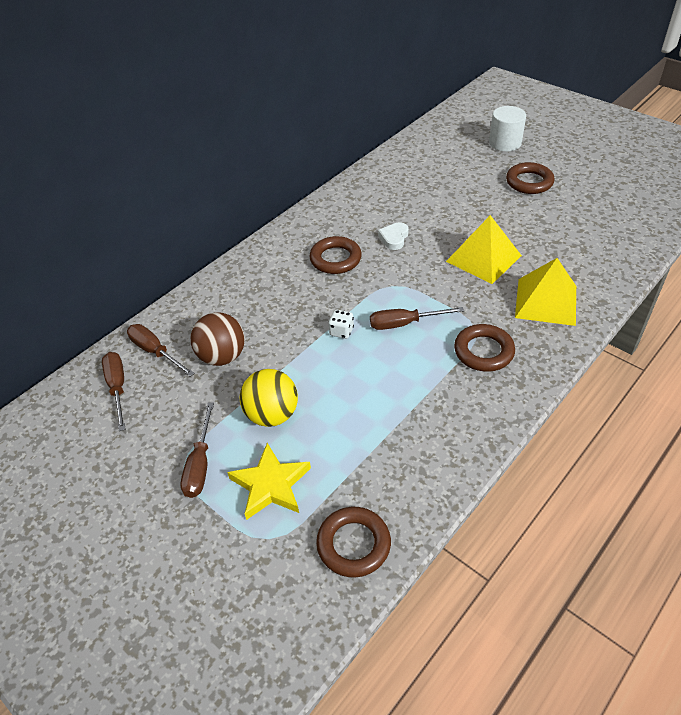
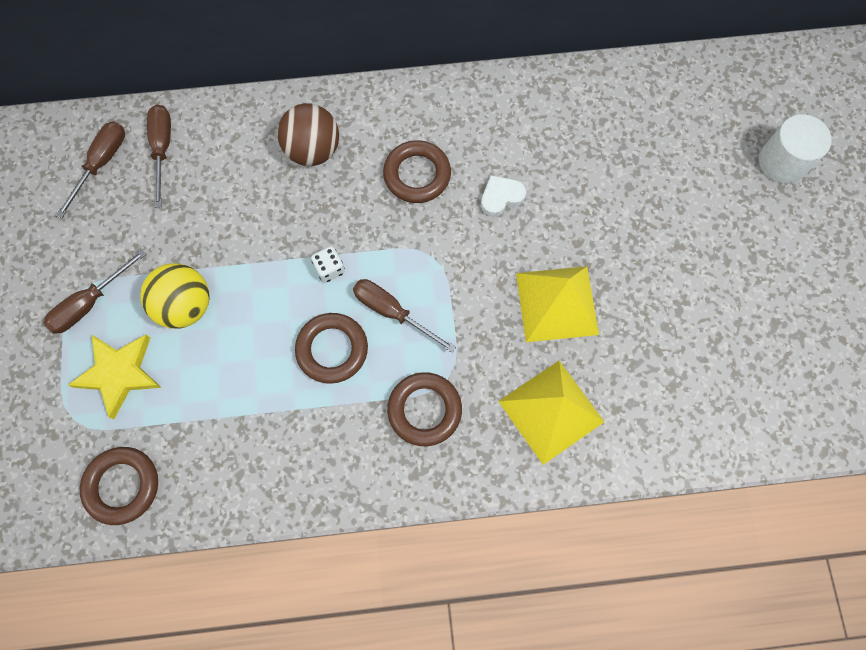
camera: 40 degrees right, 25 degrees up
(222, 356) = (207, 205): brown ball -> brown ball (313, 150)
(529, 182) = (734, 244): brown ring -> brown ring (332, 349)

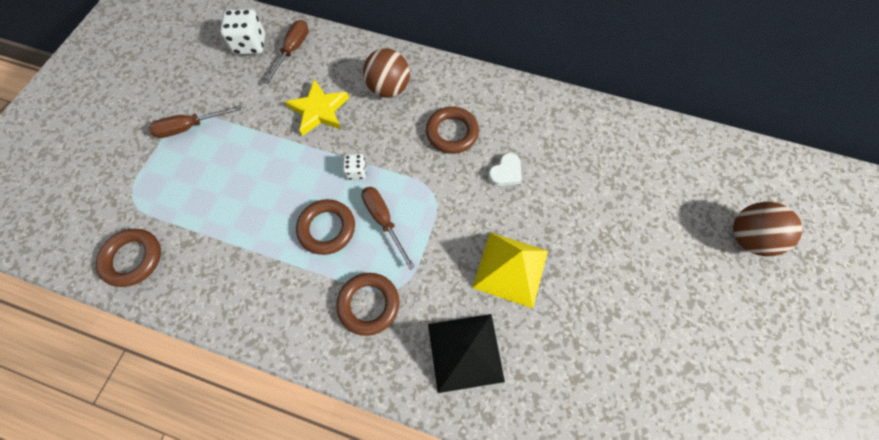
camera: 25 degrees right, 5 degrees down
(101, 164) = (250, 45): brown screwdriver -> white dice
(119, 373) = (179, 181): yellow star -> yellow star (319, 110)
(185, 306) = (247, 155): yellow ball -> none
(501, 197) = (505, 172): white heart -> white heart turned 135 degrees clockwise
(551, 411) = (465, 352): yellow pyramid -> black pyramid
(782, 162) = (747, 238): white cylinder -> brown ball

